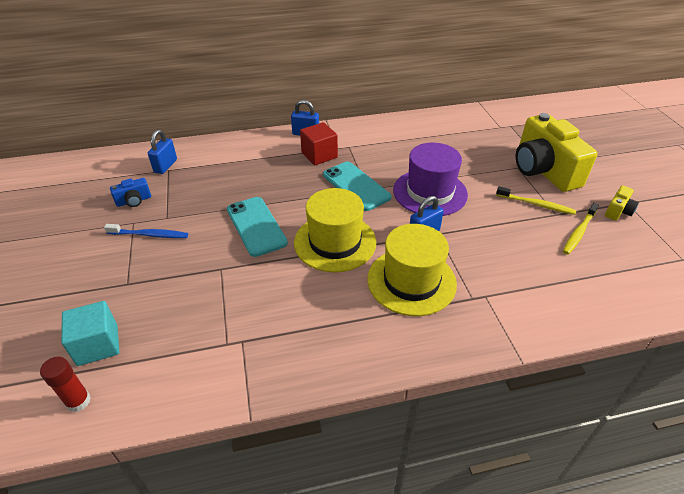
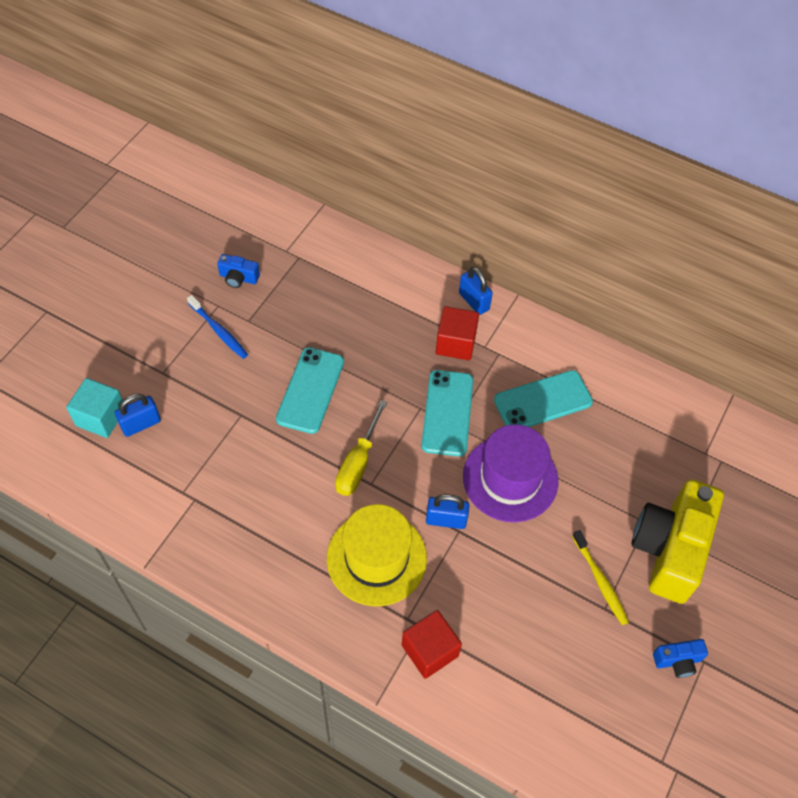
camera: 40 degrees right, 15 degrees up
(78, 401) = (56, 456): red glue stick -> none
(165, 166) = (301, 250): blue padlock -> blue padlock (141, 424)
(335, 242) = (357, 463): yellow hat -> yellow screwdriver
(399, 152) = (543, 401): none -> turquoise phone
(508, 304) = (430, 650): none -> red cube
(579, 232) = (598, 646): yellow toothbrush -> none
(618, 211) = (677, 661): yellow camera -> blue camera

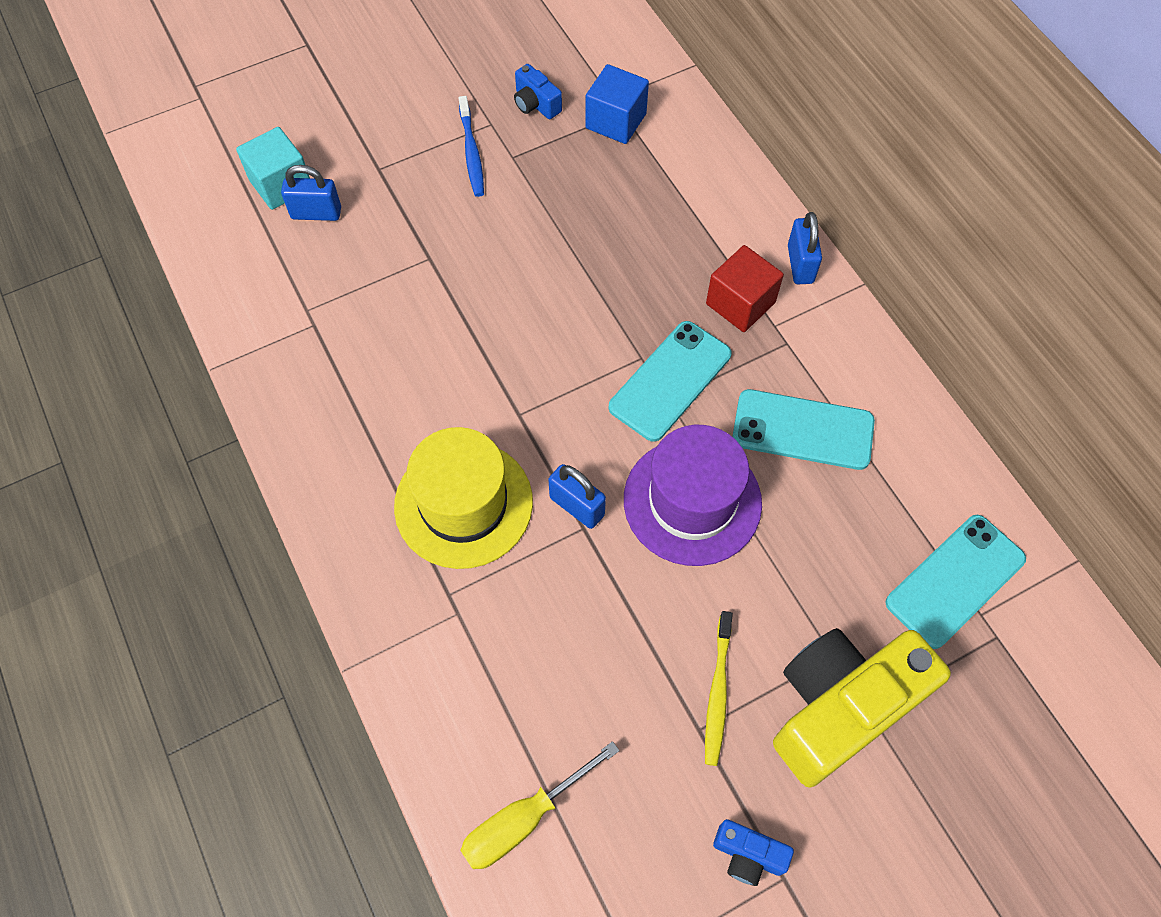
camera: 35 degrees right, 5 degrees up
(299, 265) = (615, 121): none -> blue cube
(310, 390) = (526, 270): turquoise phone -> turquoise phone (955, 581)
(357, 463) = (520, 383): yellow screwdriver -> yellow screwdriver (522, 820)
(430, 650) = (447, 647): red cube -> none

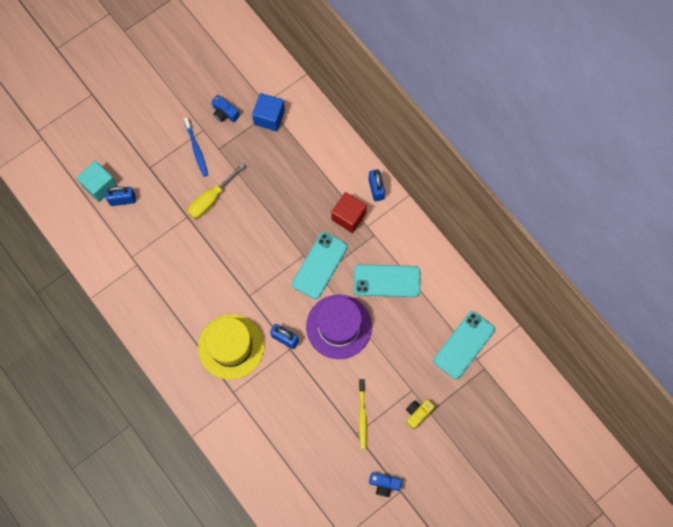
camera: 10 degrees left, 10 degrees up
(522, 820) = (285, 487): yellow screwdriver -> yellow screwdriver (211, 199)
(840, 708) = (417, 413): yellow camera -> yellow camera, size x0.42

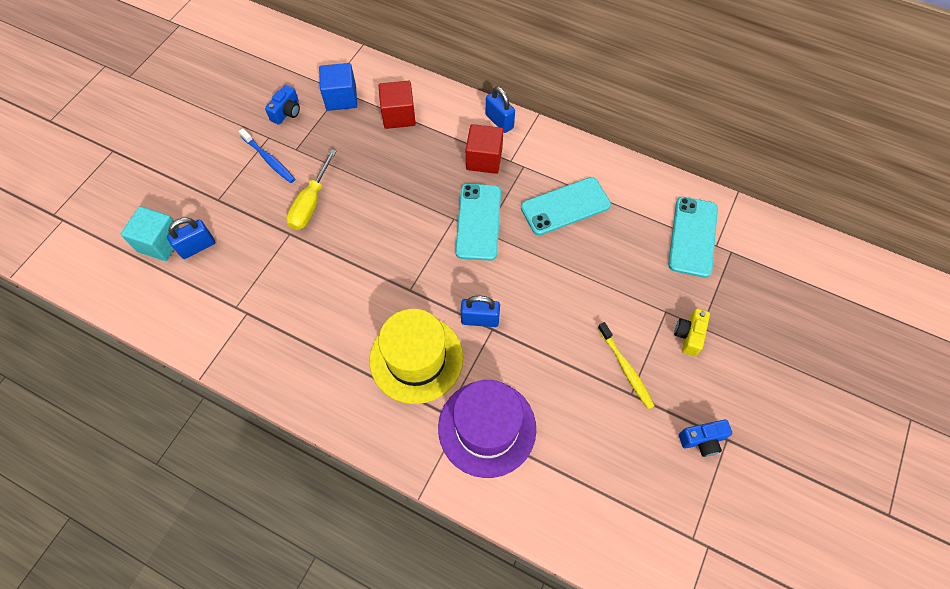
camera: 25 degrees left, 10 degrees down
(225, 113) = (287, 112): blue camera -> blue camera turned 75 degrees counterclockwise
(304, 151) = (399, 115): none -> red cube
(339, 326) = (538, 278): purple hat -> purple hat (487, 428)

